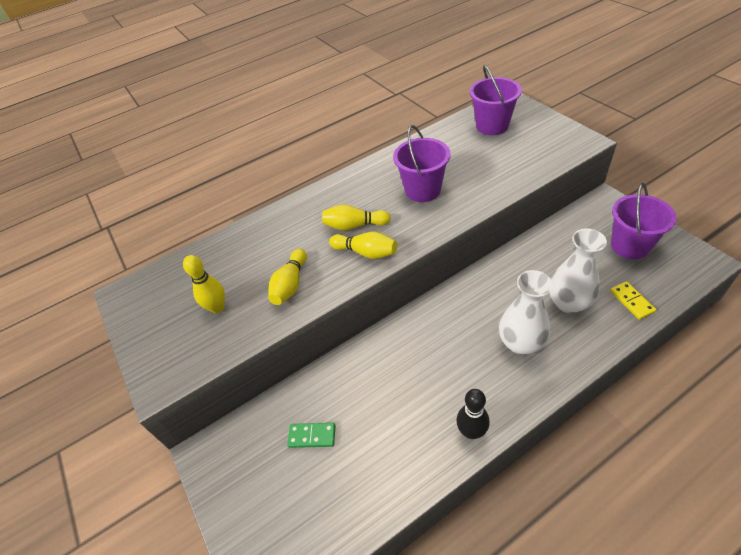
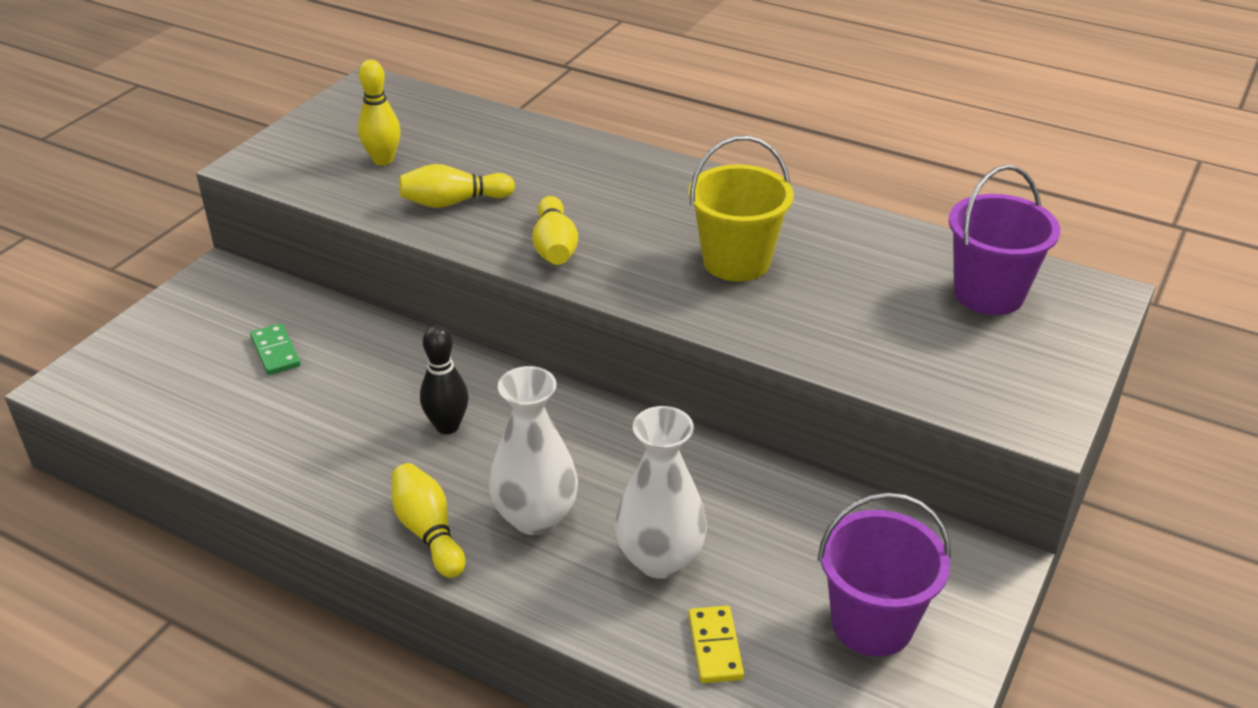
camera: 55 degrees right, 10 degrees down
(354, 225) = (605, 219): yellow bowling pin -> yellow bowling pin (428, 531)
(423, 190) = (736, 261): purple bucket -> yellow bucket
(471, 432) = (343, 500): black bowling pin -> black bowling pin (447, 426)
(631, 301) = (715, 647): yellow domino -> yellow domino turned 45 degrees counterclockwise

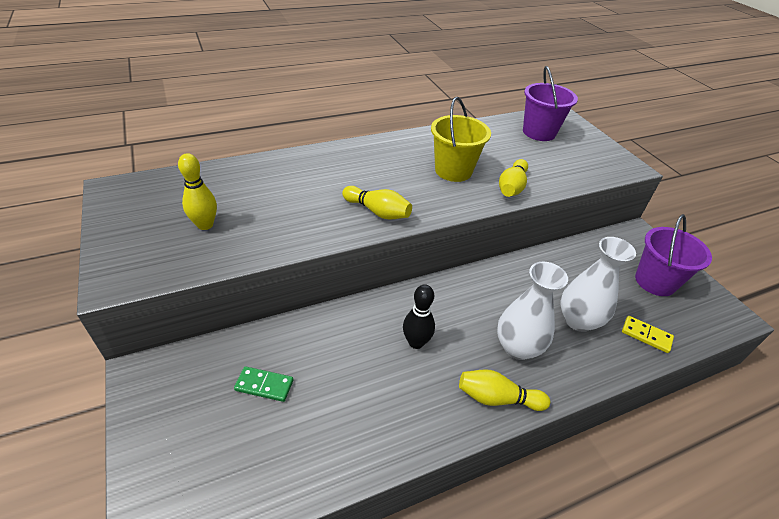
camera: 55 degrees left, 5 degrees up
(453, 202) = (289, 222): yellow bowling pin -> yellow bowling pin (511, 187)

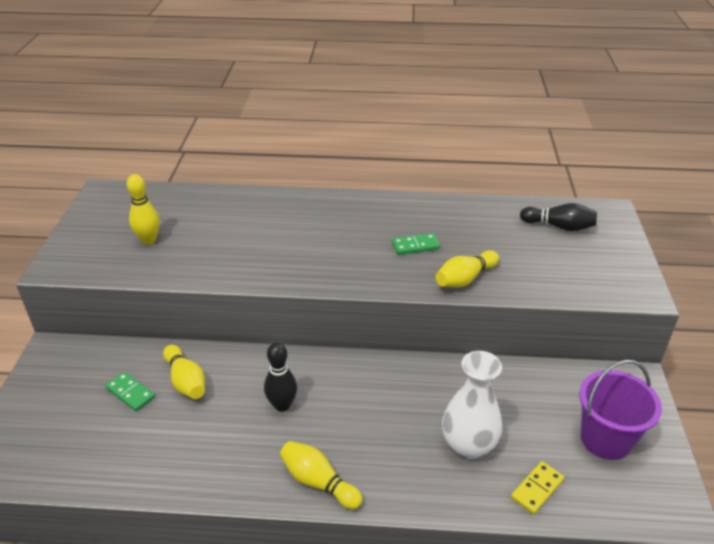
camera: 30 degrees right, 5 degrees down
(378, 212) = (303, 267): yellow bowling pin -> yellow bowling pin (186, 381)
(453, 170) = (415, 246): yellow bucket -> green domino
(517, 347) = (378, 446): white vase -> none
(539, 132) = (559, 226): purple bucket -> black bowling pin
(646, 335) = (537, 489): yellow domino -> yellow domino turned 75 degrees clockwise

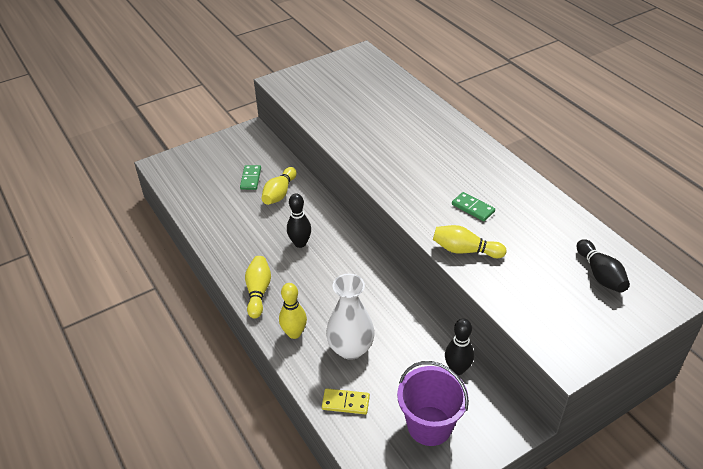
camera: 55 degrees right, 5 degrees up
(148, 240) = (339, 96): yellow bowling pin -> yellow bowling pin (294, 333)
(551, 382) = (457, 369): none -> black bowling pin

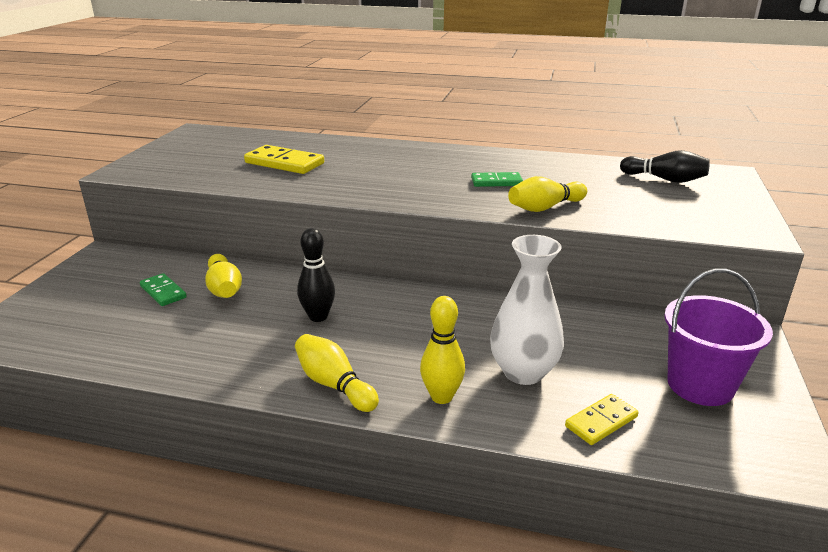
camera: 45 degrees left, 15 degrees down
(370, 117) = (284, 163): none -> yellow domino
(457, 369) = (639, 328): black bowling pin -> none

